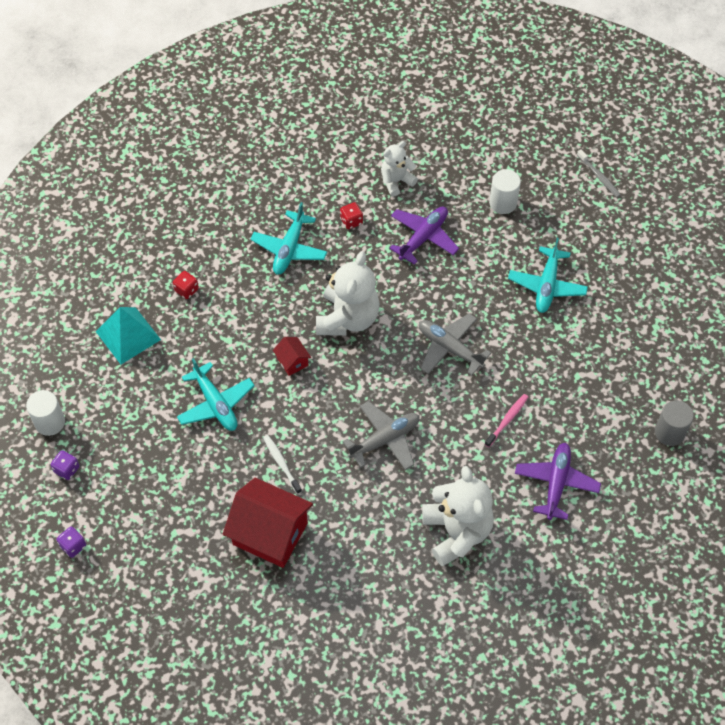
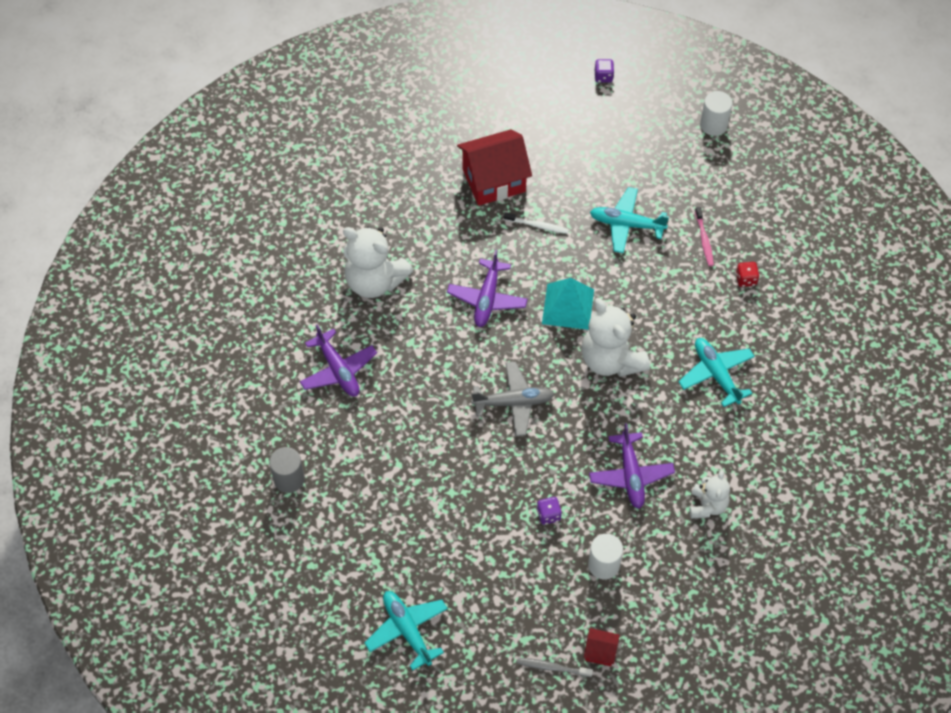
camera: 135 degrees right, 0 degrees up
(67, 469) = (665, 110): purple dice -> purple dice (548, 515)
(128, 335) = (741, 216): turquoise pyramid -> turquoise pyramid (568, 306)
(292, 362) = (611, 295): red house -> red house (600, 652)
(351, 221) = (699, 438): red dice -> none
(385, 439) = (487, 298): grey plane -> purple plane
(507, 420) = (417, 385): pink toothbrush -> pink toothbrush (704, 240)
(547, 285) = (494, 520): turquoise plane -> turquoise plane (407, 630)

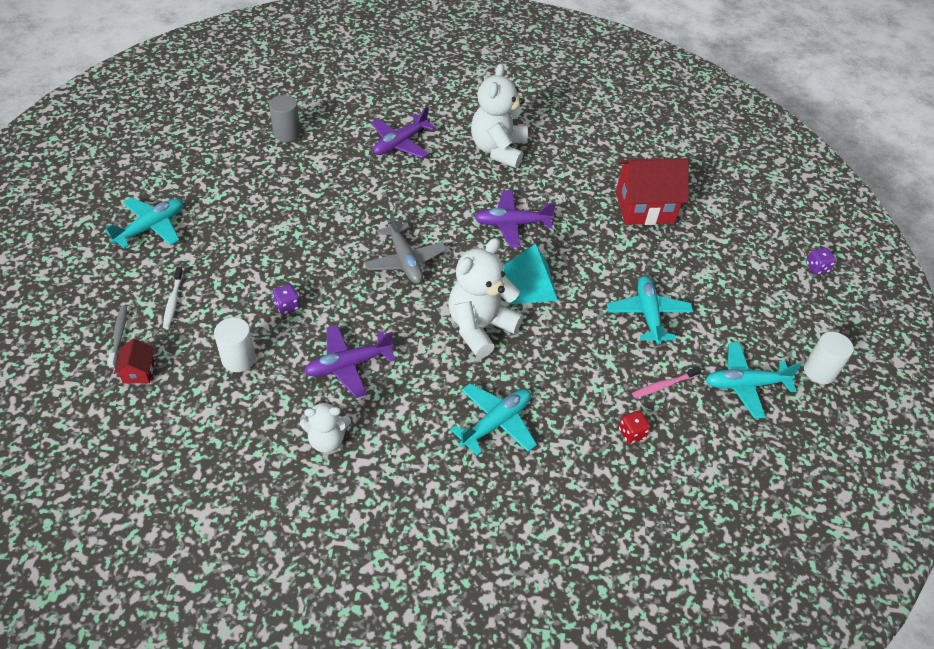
camera: 70 degrees right, 10 degrees down
(494, 180) = (644, 207): red house -> red house turned 60 degrees counterclockwise
(537, 225) = (610, 246): white toothbrush -> white toothbrush (173, 301)
(715, 182) = (745, 384): none -> turquoise plane

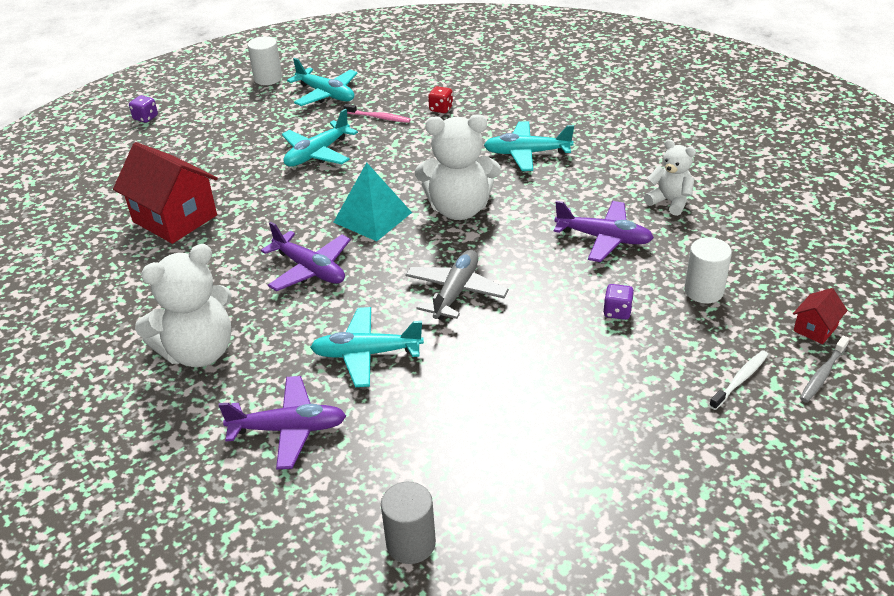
camera: 130 degrees left, 10 degrees down
(151, 227) = (717, 494): turquoise plane -> turquoise plane (366, 354)

